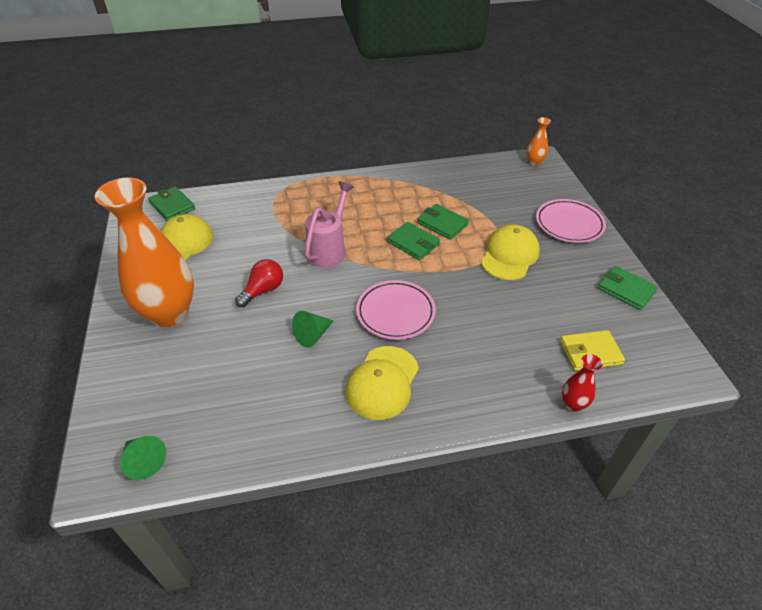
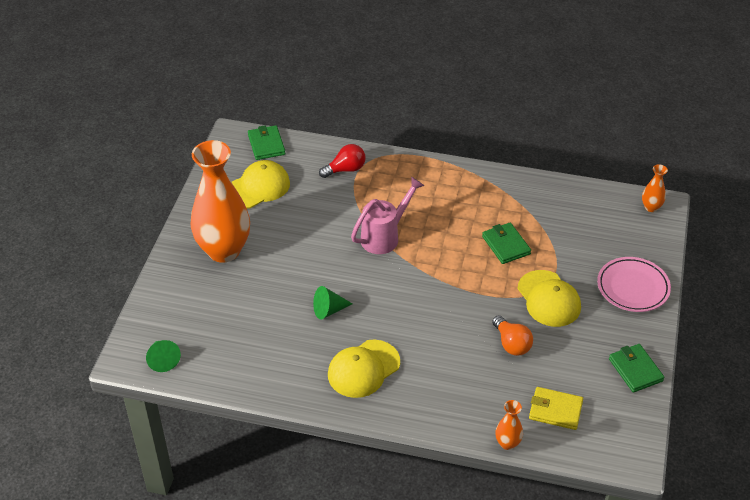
camera: 25 degrees right, 0 degrees up
(263, 290) = (308, 256): red light bulb -> red light bulb (345, 169)
(395, 313) = (409, 315): pink plate -> none
(413, 243) = (465, 256): green wallet -> none
(507, 305) = (511, 344): none -> orange light bulb
(509, 255) = (548, 299): yellow cap -> yellow cap turned 105 degrees clockwise
(573, 404) = (507, 443): red vase -> orange vase

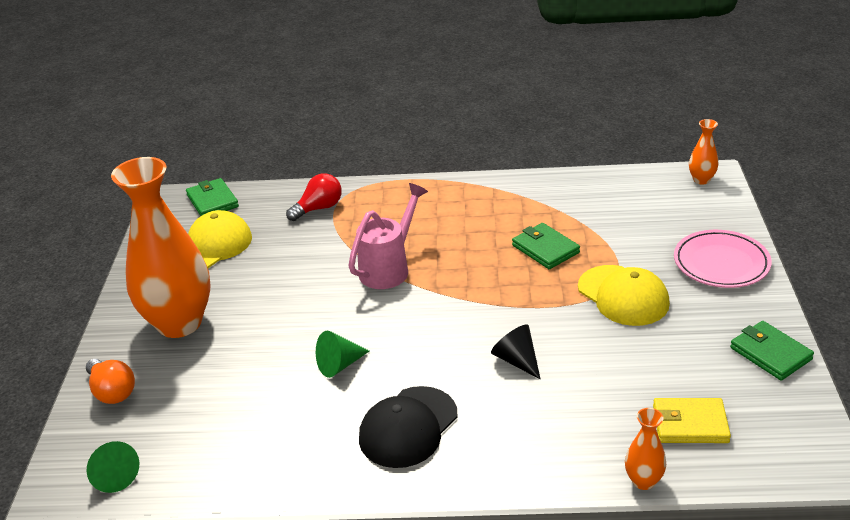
camera: 10 degrees left, 10 degrees down
(363, 369) = (408, 427): yellow cap -> black cap
(453, 334) = (517, 360): none -> black cone
(511, 344) = (597, 356): orange light bulb -> orange light bulb (112, 392)

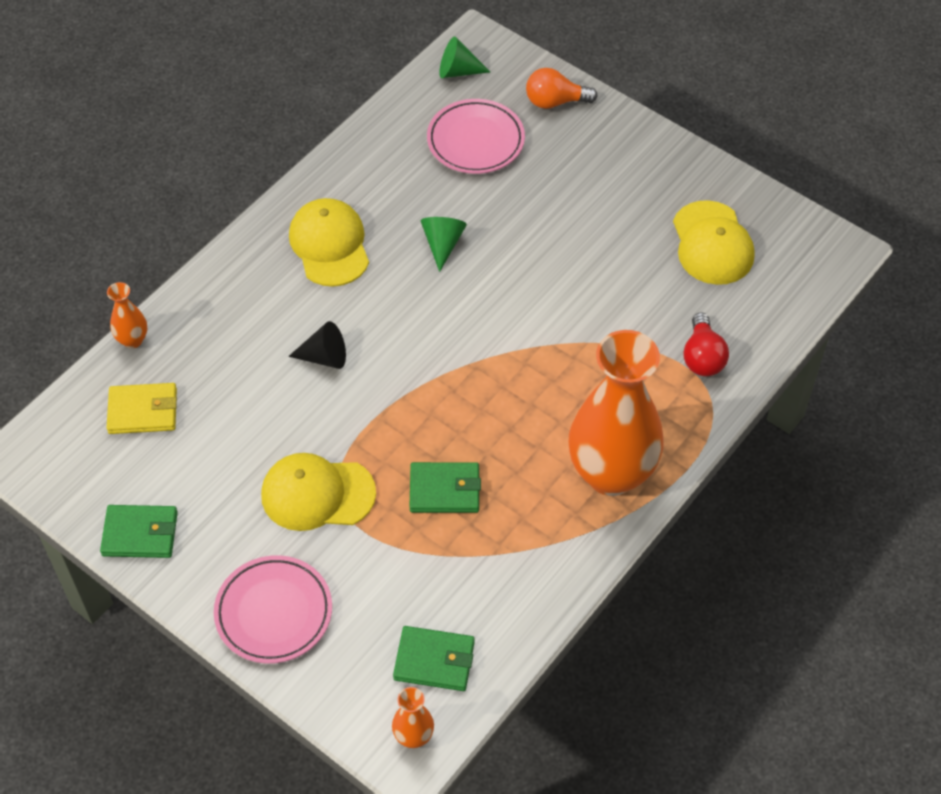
camera: 125 degrees right, 20 degrees up
(179, 323) = (606, 173): orange vase -> orange vase (611, 473)
(202, 412) = (475, 141): none -> pink plate
(212, 201) = (802, 282): green wallet -> green wallet (434, 661)
(389, 268) = (540, 352): pink watering can -> none
(408, 427) = (329, 245): black cap -> yellow cap
(690, 424) = (143, 411): yellow wallet -> yellow wallet turned 45 degrees clockwise

